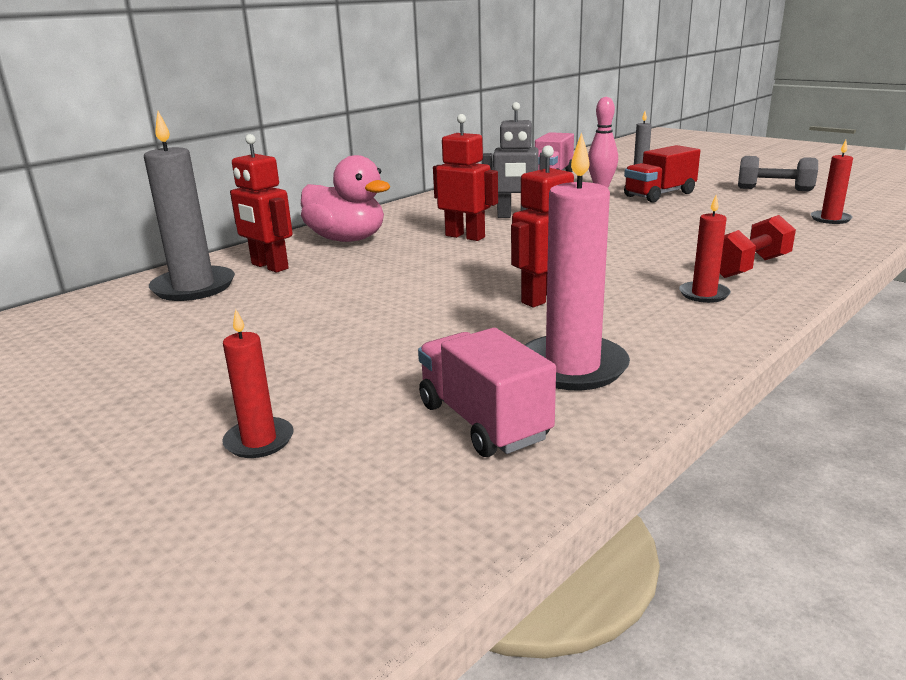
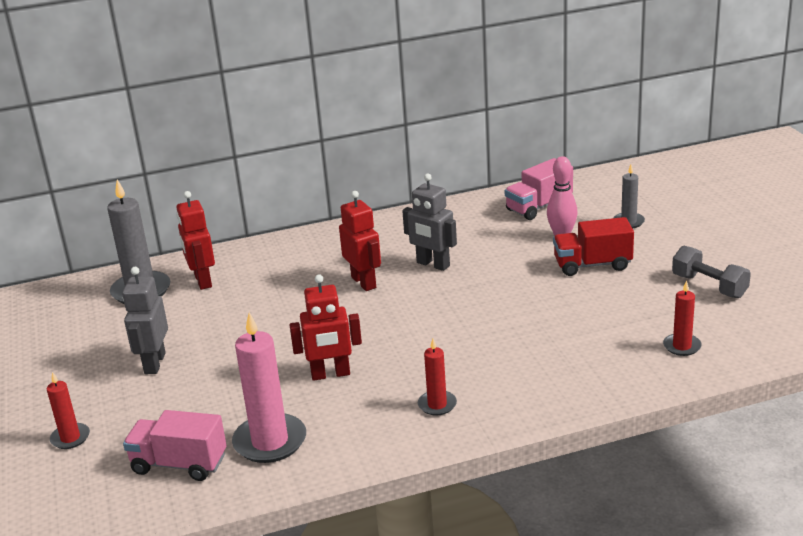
camera: 30 degrees right, 5 degrees up
(297, 338) = (154, 363): none -> grey robot
(347, 239) = (280, 261): pink duck -> none
(483, 421) = (179, 464): pink truck -> pink truck turned 75 degrees counterclockwise
(749, 267) = (513, 386): red dumbbell -> none

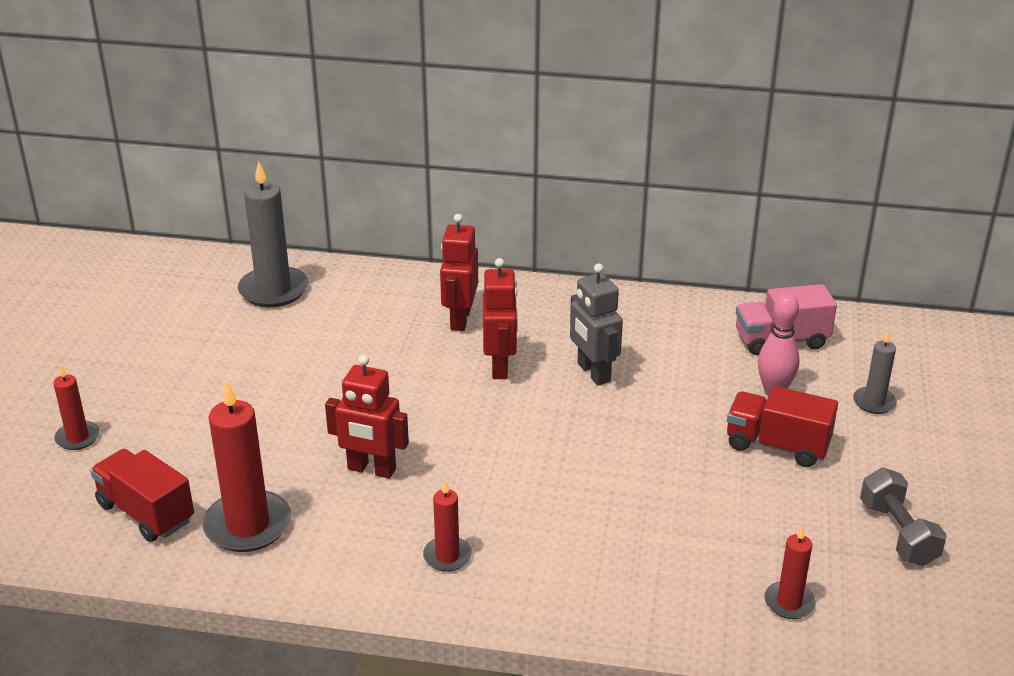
camera: 25 degrees right, 5 degrees up
(154, 363) = (217, 383): grey robot -> none
(179, 464) = (146, 513): pink truck -> red truck
(202, 281) = (340, 301): red robot -> red robot (460, 319)
(270, 442) = (248, 525): pink candle -> red candle

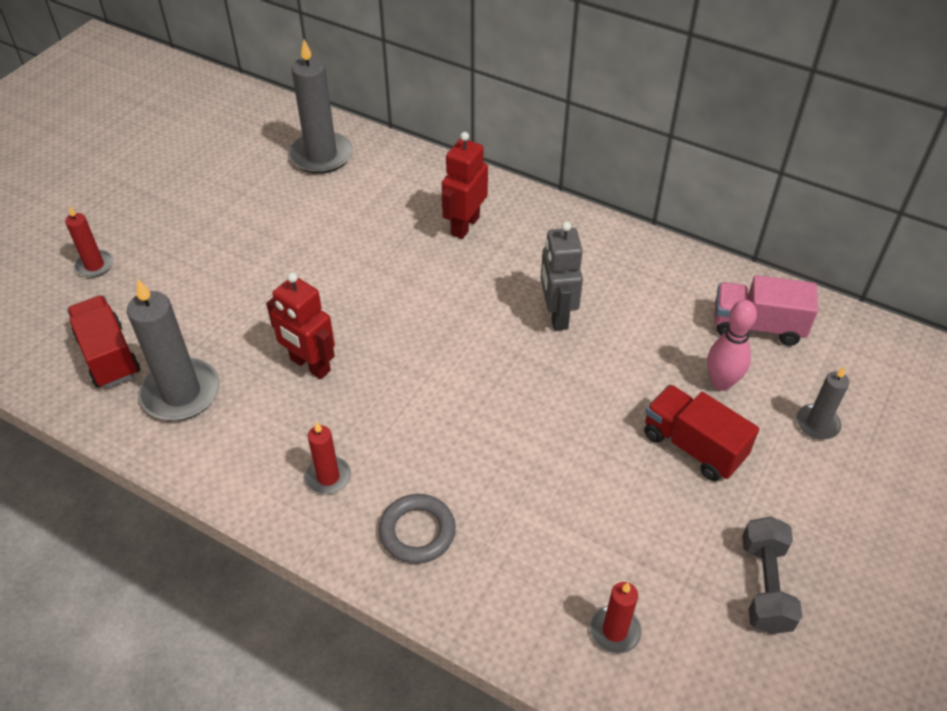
camera: 20 degrees right, 15 degrees up
(248, 525) = (181, 393): red candle -> grey candle
(500, 367) = (475, 286): red robot -> none
(562, 577) = (417, 532): none -> grey ring

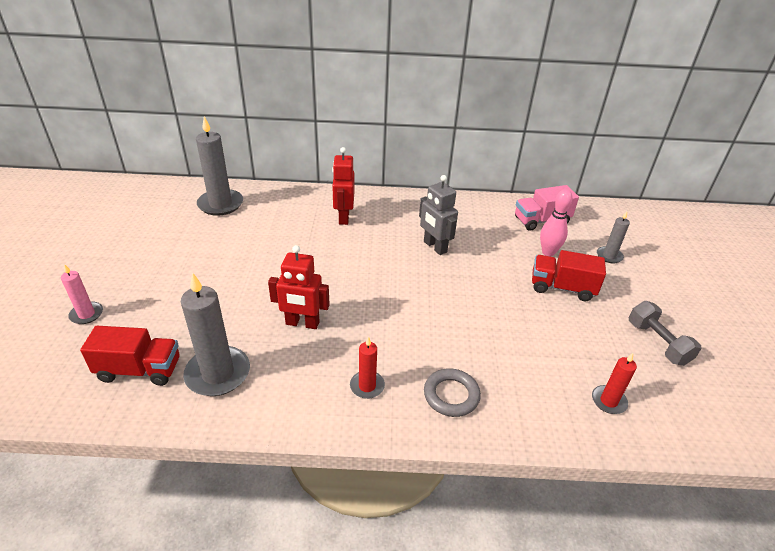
camera: 30 degrees left, 10 degrees down
(94, 265) = (86, 314): red candle -> pink candle
(109, 356) = (139, 370): red truck -> red truck turned 150 degrees clockwise

